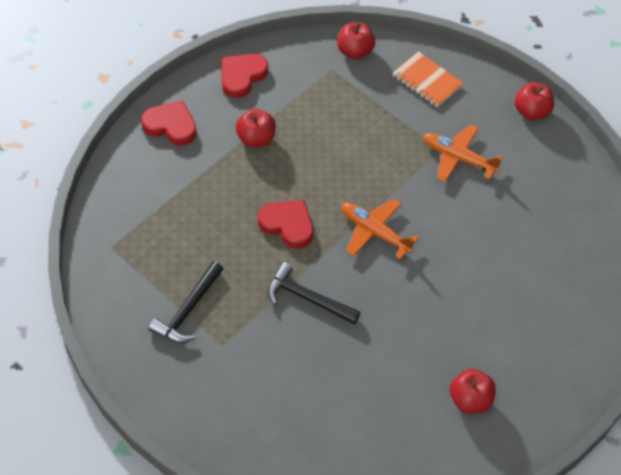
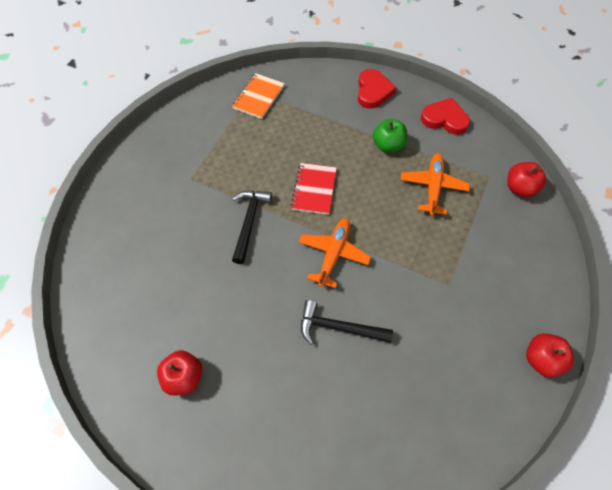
camera: 75 degrees right, 5 degrees up
(188, 310) = (213, 149): black hammer -> black hammer (338, 327)
(256, 139) = (388, 145): red apple -> green apple
(287, 225) = (314, 189): red heart -> red notebook
(427, 81) = (522, 254): orange notebook -> orange notebook (258, 97)
(458, 158) = (447, 303): orange plane -> orange plane (433, 187)

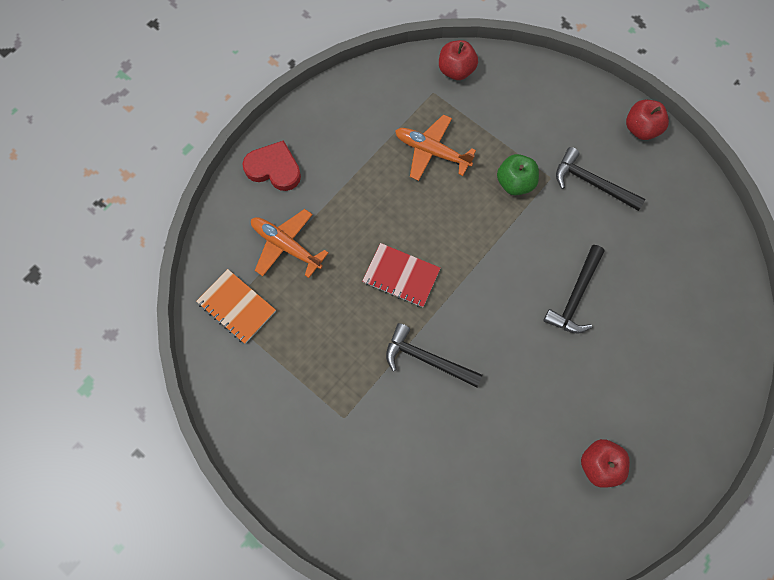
camera: 75 degrees left, 10 degrees up
(333, 254) = (490, 278): orange plane -> orange plane (286, 246)
(388, 145) = (362, 178): green apple -> green apple (515, 183)
(444, 119) = (342, 106): red heart -> none
(460, 322) = (592, 183): none -> black hammer

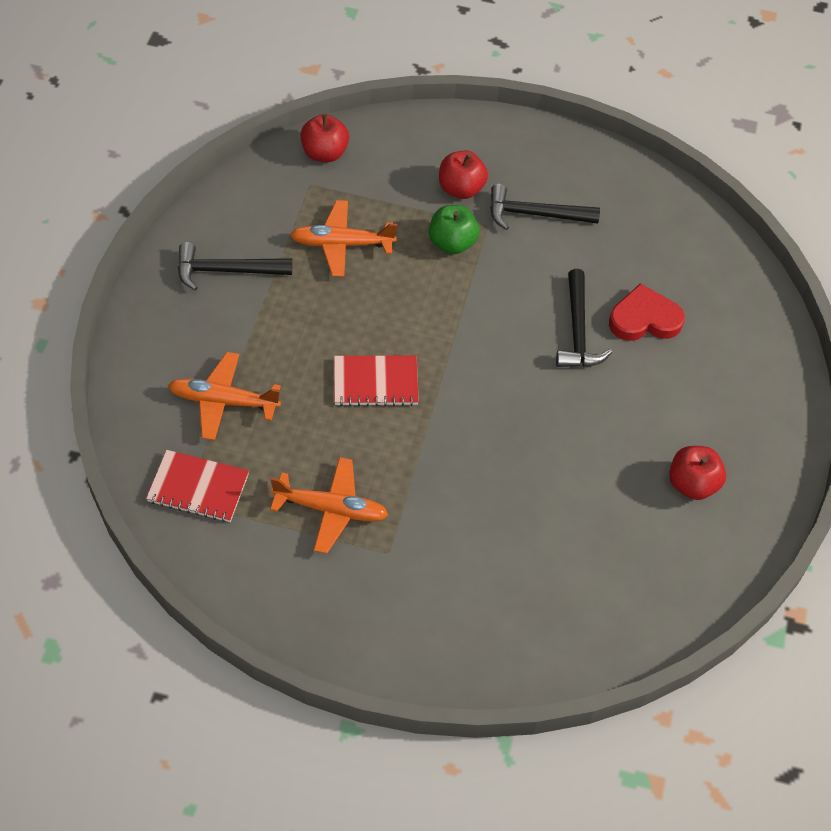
camera: 30 degrees left, 15 degrees down
(237, 307) = (198, 488): orange notebook -> red notebook
(274, 168) = (164, 326): red heart -> red heart (644, 319)
(319, 365) = (331, 509): none -> orange plane
(427, 359) = (450, 455): black hammer -> black hammer (226, 270)
(641, 128) = (558, 144): red apple -> red apple (461, 189)

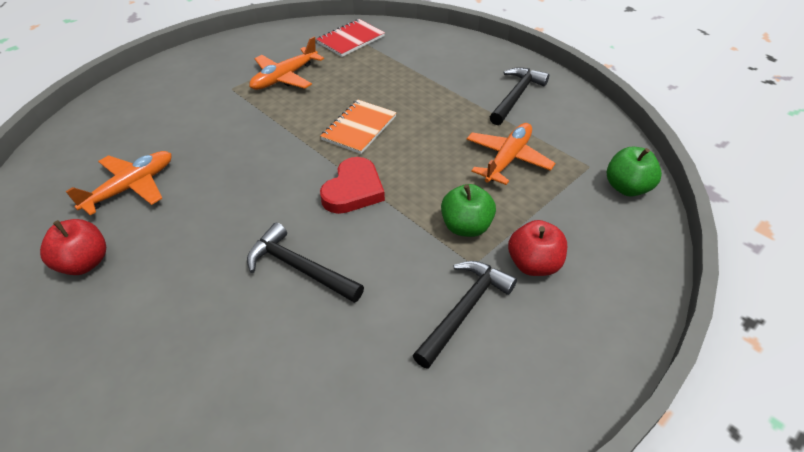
camera: 125 degrees right, 10 degrees down
(223, 401) = (403, 64): orange plane -> orange plane (131, 187)
(324, 153) = (627, 188): red apple -> green apple
(375, 382) = (359, 128): red notebook -> orange notebook
(644, 319) = (265, 331): red heart -> red heart (353, 190)

